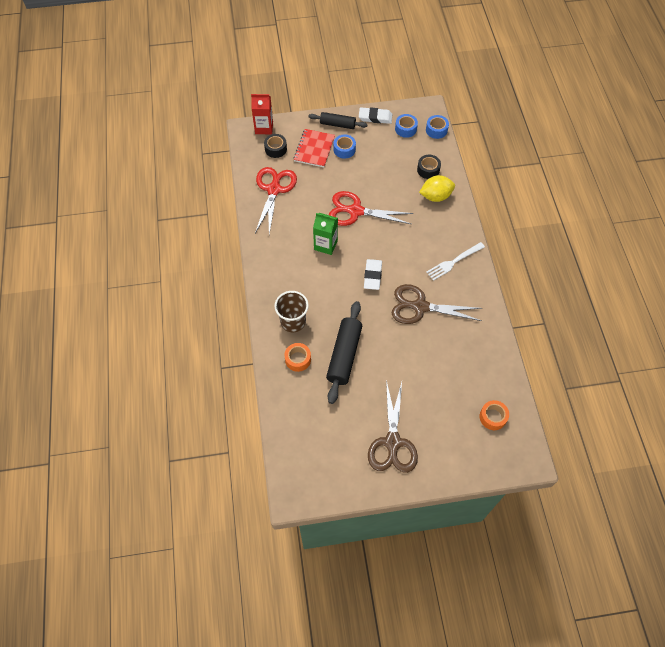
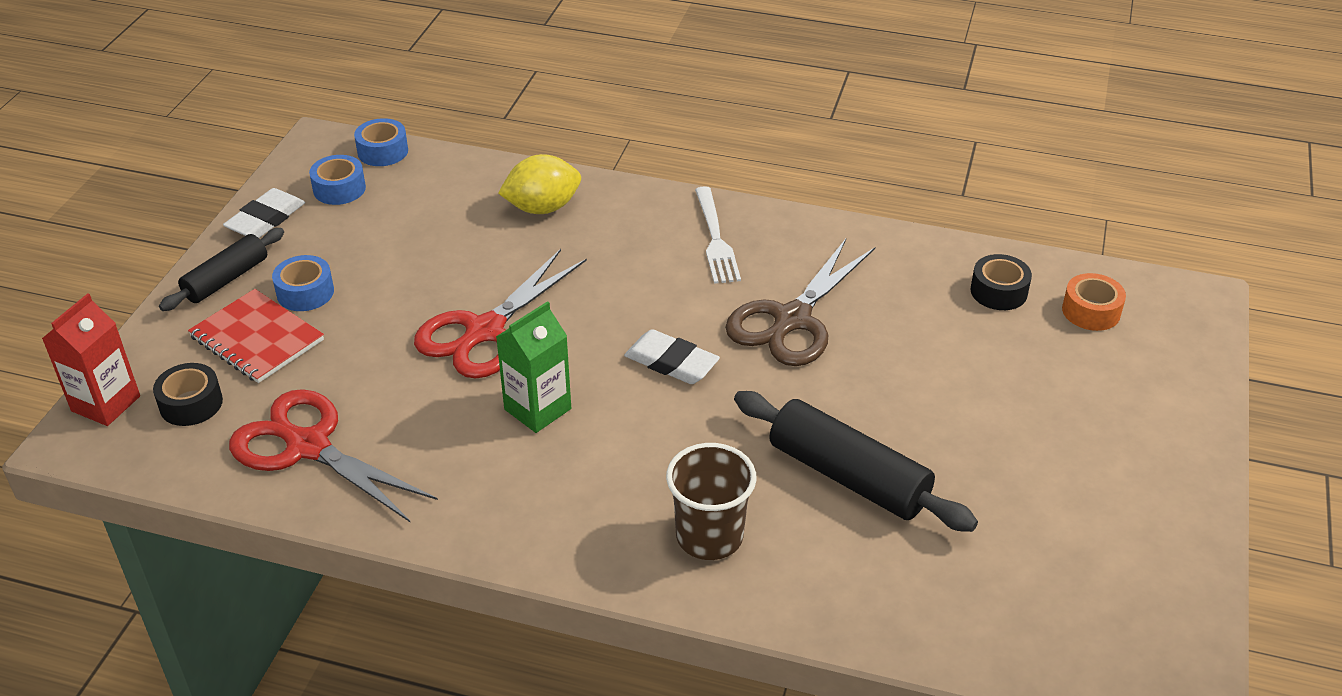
camera: 65 degrees left, 20 degrees down
(298, 359) = (818, 562): orange tape -> none
(392, 443) = (1099, 473): brown scissors -> none
(428, 170) = (469, 195): black tape -> black tape (998, 291)
(435, 196) = (542, 208): yellow lemon -> yellow lemon turned 60 degrees clockwise

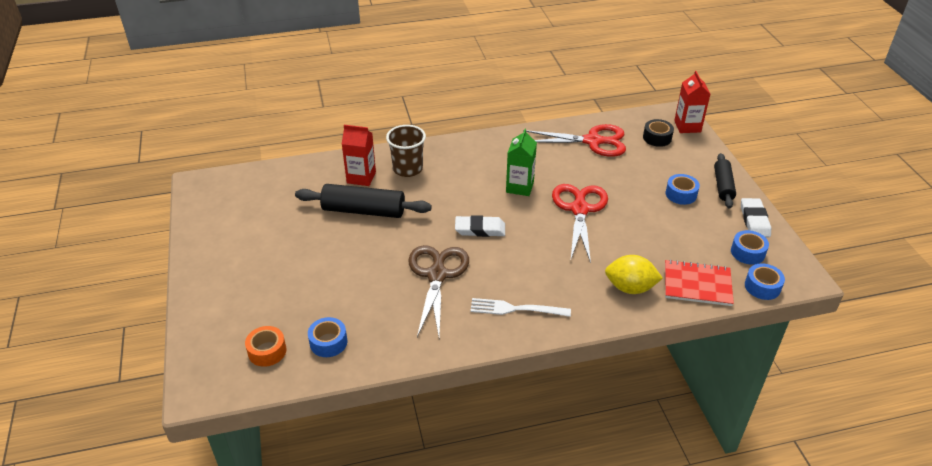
camera: 150 degrees right, 0 degrees up
(257, 338) = (670, 168): red notebook -> red notebook (697, 284)
(542, 208) = (630, 288): yellow lemon -> yellow lemon turned 60 degrees clockwise
(715, 239) = (516, 309): white fork -> white fork turned 45 degrees counterclockwise
(814, 556) = (361, 177): none -> red carton
(998, 291) = (328, 342): black tape -> blue tape

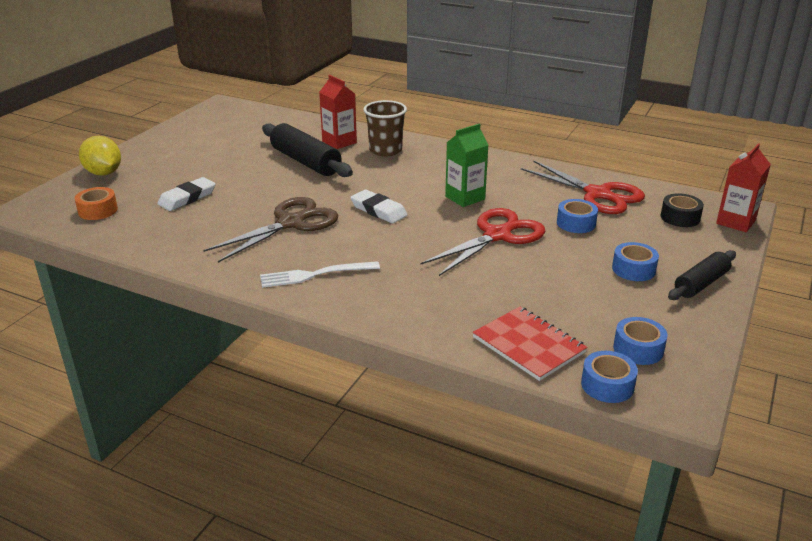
camera: 40 degrees right, 10 degrees down
(328, 342) = (143, 225): blue tape -> blue tape (576, 223)
(516, 309) = (315, 275): white fork -> white fork turned 60 degrees counterclockwise
(630, 288) = (449, 312): yellow lemon -> yellow lemon (103, 173)
(754, 220) = (694, 327): white eraser -> white eraser (187, 198)

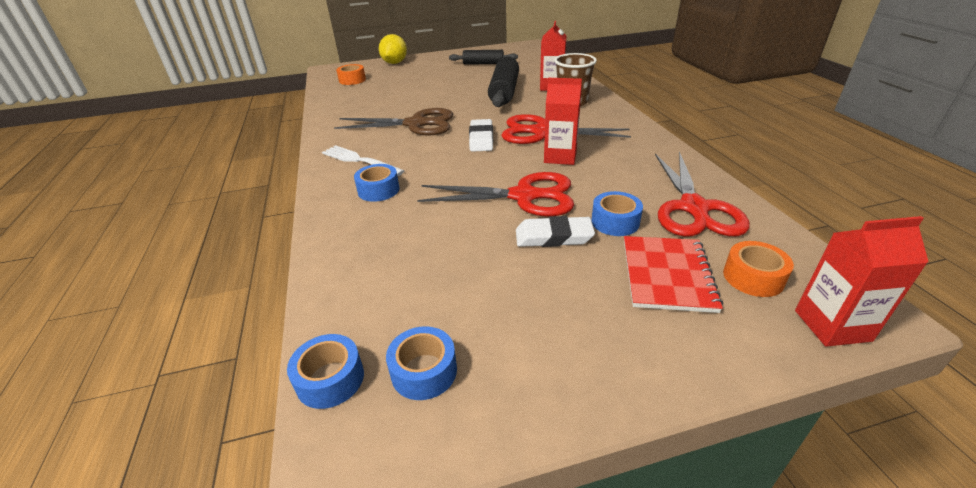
camera: 50 degrees right, 5 degrees up
(187, 198) = (400, 89): white eraser -> white eraser (553, 236)
(412, 185) = (540, 132): none -> red scissors
(465, 198) = (560, 157): green carton -> red carton
(529, 345) = (359, 294): red notebook -> red notebook (667, 275)
(633, 269) = (584, 295): blue tape -> blue tape (378, 190)
(680, 217) = (753, 277): black tape -> orange tape
(701, 284) = (630, 361): black rolling pin -> black rolling pin (483, 64)

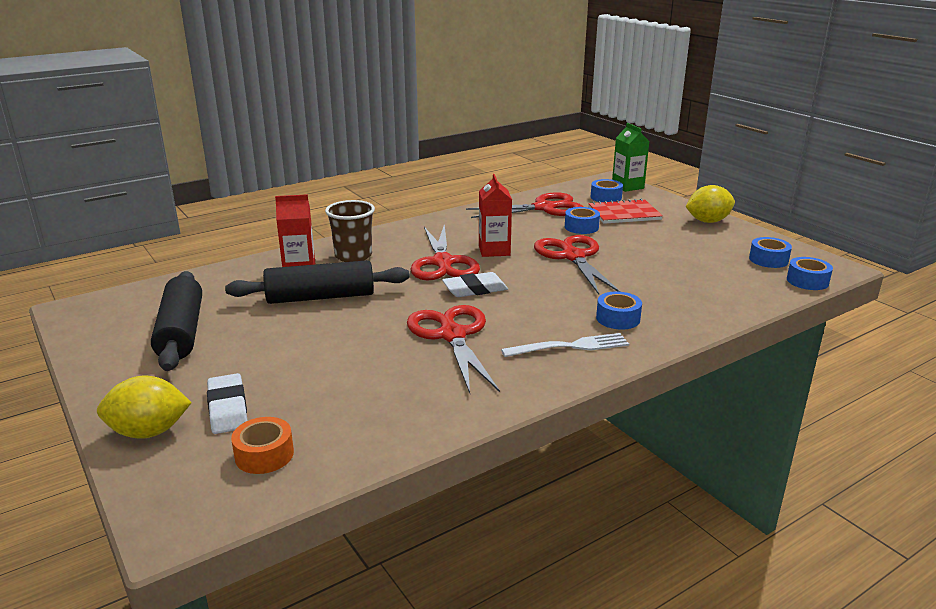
camera: 110 degrees left, 10 degrees down
(359, 160) = (570, 346): white fork -> white fork turned 120 degrees counterclockwise
(417, 124) = (452, 335): brown scissors -> red scissors
(483, 64) = (181, 332): black rolling pin -> black rolling pin, size x1.58
(553, 236) = (617, 242): white eraser -> white eraser (227, 408)
(618, 369) = (707, 221): none -> yellow lemon
(753, 277) = (606, 197): orange tape -> blue tape
(832, 325) = (627, 186): red carton -> green carton

